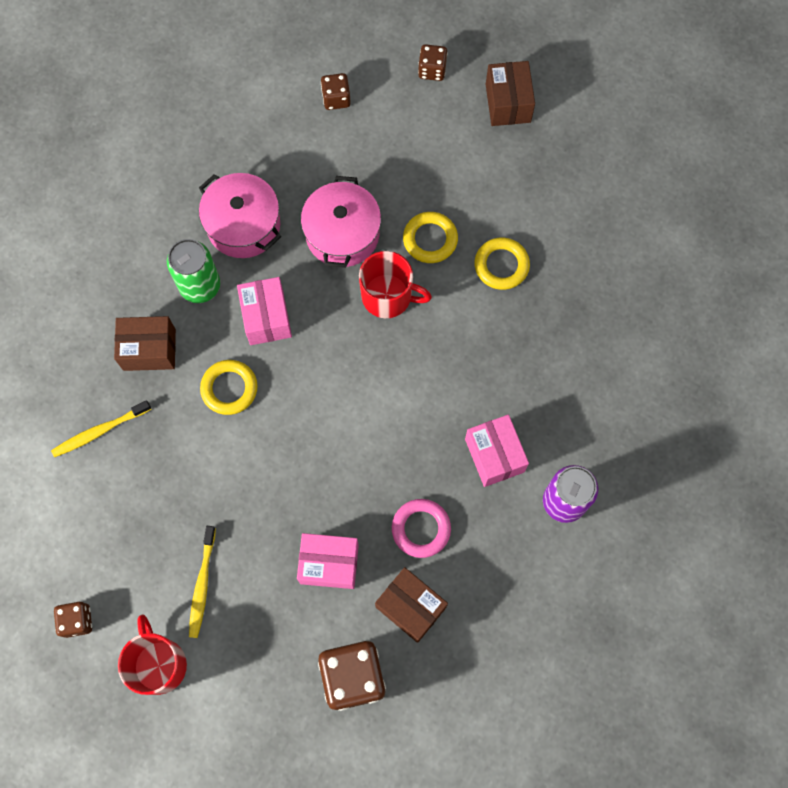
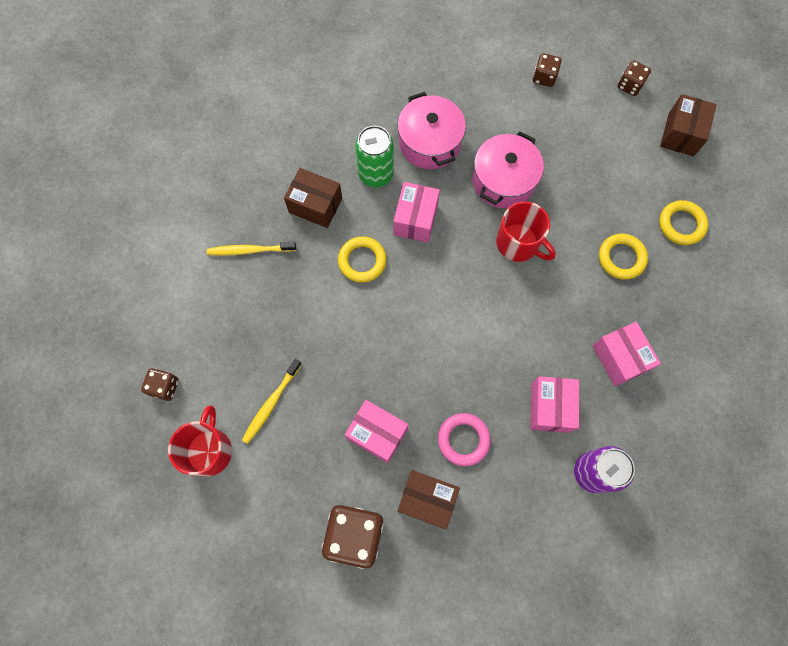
camera: 25 degrees right, 0 degrees up
(410, 607) = (427, 500): brown box -> brown box turned 45 degrees counterclockwise
(430, 239) = (571, 213): yellow ring -> yellow ring (681, 224)
(543, 372) = (619, 358): none -> pink box

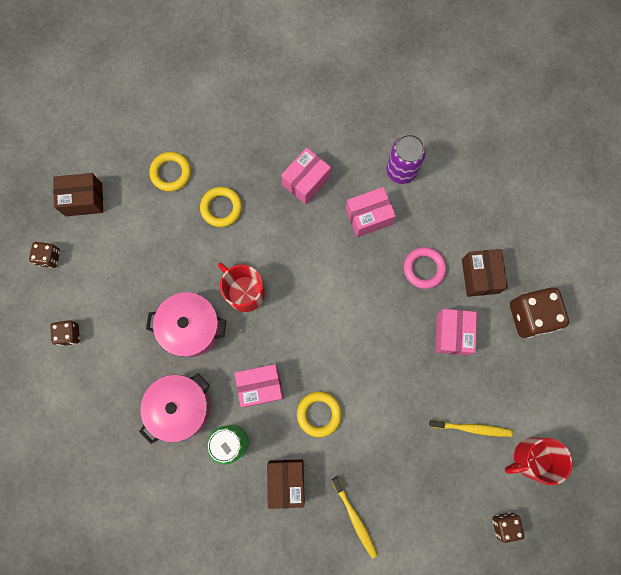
camera: 115 degrees left, 5 degrees up
(518, 243) = (244, 292): red mug -> red mug turned 60 degrees counterclockwise

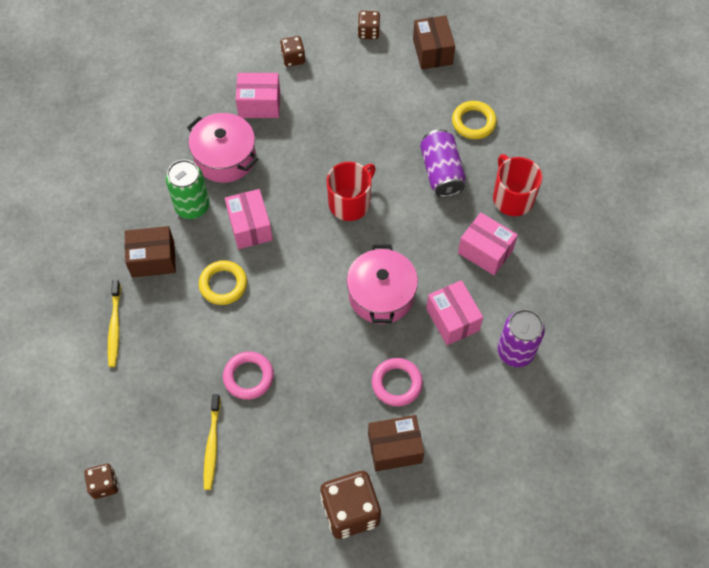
camera: 85 degrees right, 15 degrees down
(191, 328) = (307, 158): pink pot -> pink pot (381, 295)
(221, 208) = (441, 172): yellow ring -> purple can
(355, 518) = (114, 327): yellow toothbrush -> yellow toothbrush turned 60 degrees counterclockwise
(411, 394) = (248, 377): none -> pink ring
(452, 334) = (321, 419): pink box -> pink box (259, 104)
(531, 458) = (179, 515): red mug -> red mug (512, 198)

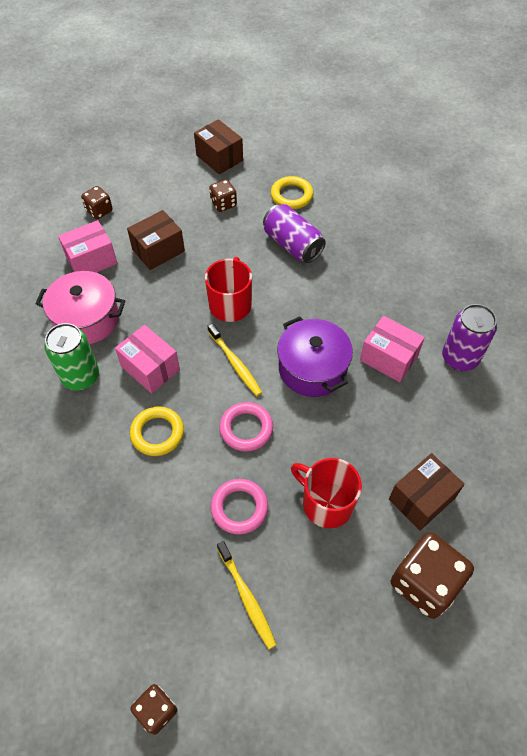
camera: 30 degrees left, 5 degrees down
(114, 327) = (68, 533): yellow toothbrush -> yellow toothbrush (235, 363)
(153, 259) = (70, 445): brown box -> brown box (158, 250)
(368, 32) = (154, 164): brown dice -> brown dice (223, 204)
(381, 295) = (312, 368): pink pot -> purple pot
(397, 383) = (381, 438): pink ring -> pink ring (246, 429)
(485, 251) = (374, 289): pink box -> none
(512, 198) = (365, 238): red mug -> red mug (326, 503)

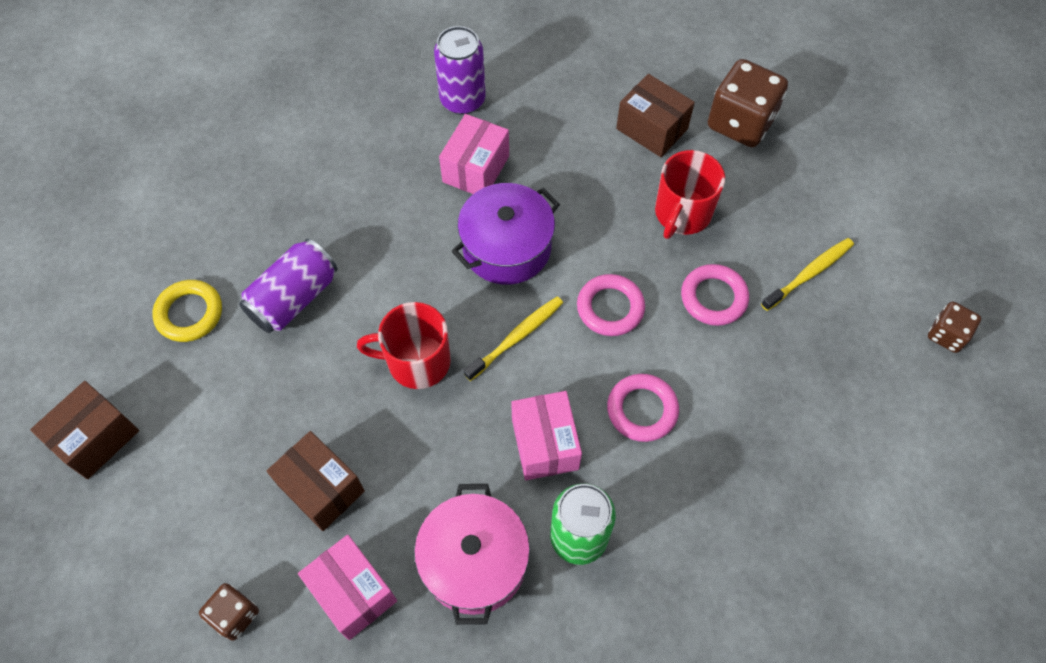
camera: 100 degrees left, 5 degrees up
(150, 368) = (545, 444): pink box -> pink box turned 45 degrees counterclockwise
(157, 433) = (642, 410): yellow ring -> pink ring
(223, 204) = (210, 410): brown dice -> none

